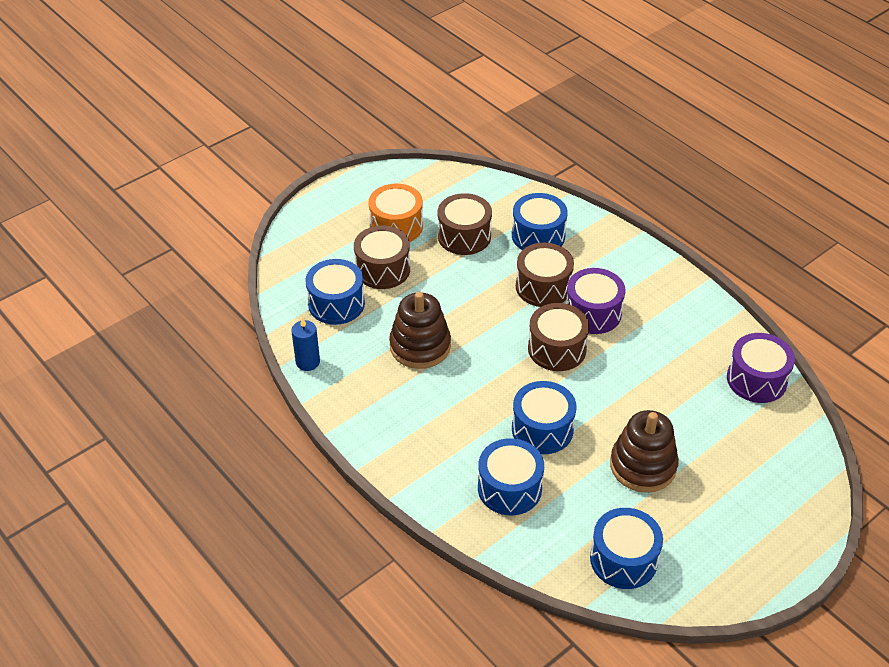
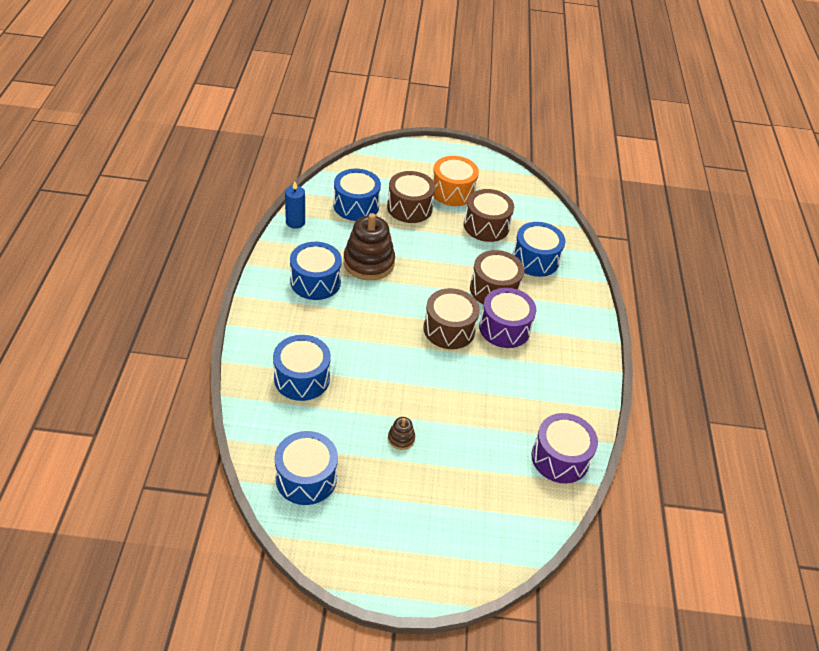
camera: 40 degrees right, 0 degrees up
(542, 429) = (370, 364): blue drum -> blue drum (315, 281)
(643, 466) = (401, 438): brown stacking toy -> brown stacking toy, size x0.45

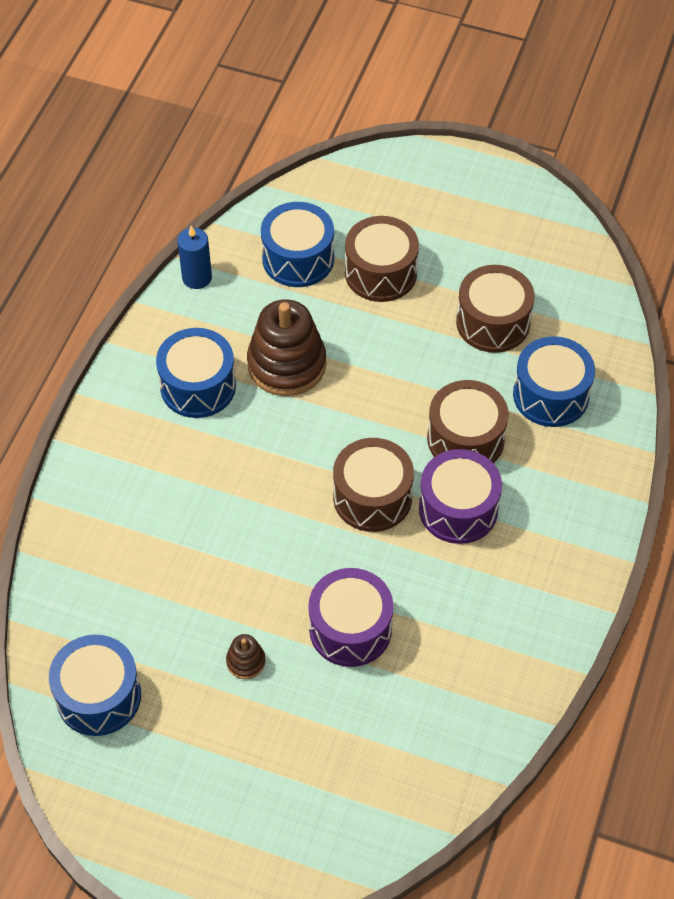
camera: 20 degrees right, 10 degrees up
(302, 378) = (134, 543): blue drum -> none
(452, 191) = (460, 251): orange drum -> none
(560, 458) = (466, 734): purple drum -> purple drum (350, 629)

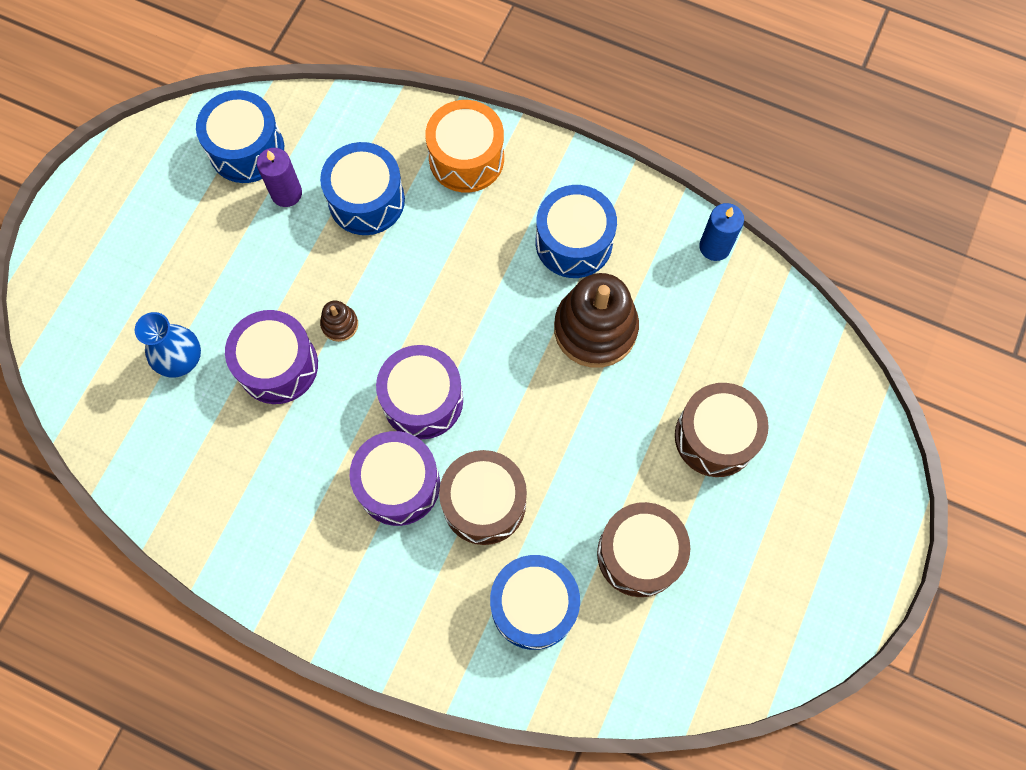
camera: 95 degrees right, 15 degrees up
(107, 483) = (466, 158): none -> orange drum
(152, 648) = (286, 193): none -> purple candle
(246, 661) = (259, 270): brown stacking toy -> brown stacking toy (339, 324)
(298, 258) = (738, 350): blue drum -> blue drum (366, 200)
(352, 723) = (180, 359): none -> blue vase
(372, 497) = (422, 400): brown drum -> purple drum

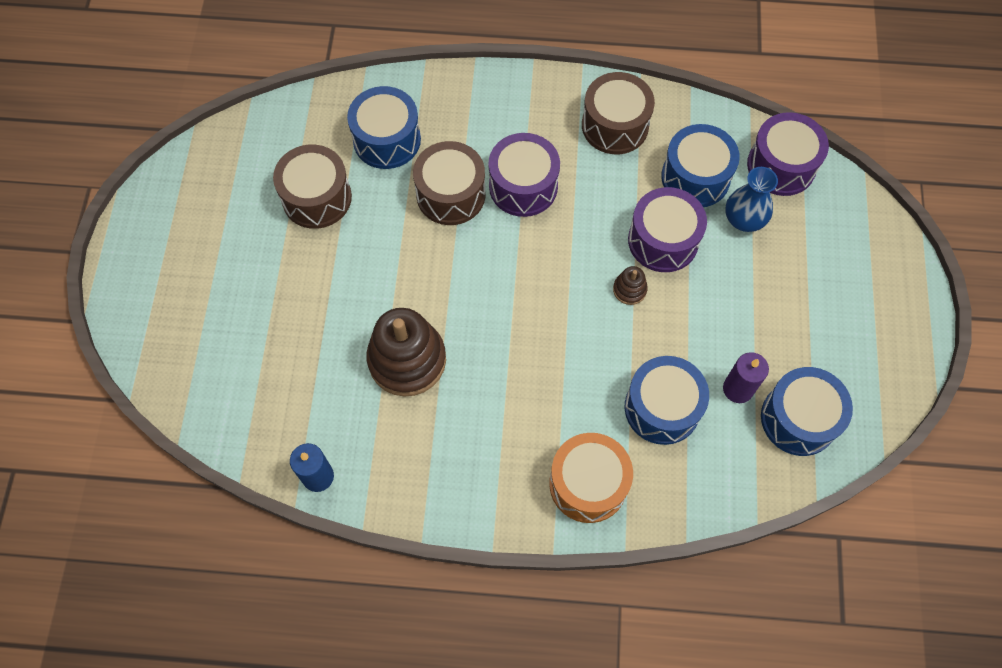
camera: 160 degrees right, 5 degrees down
(422, 400) = (532, 253): purple drum -> purple drum (781, 166)
(574, 242) = (453, 434): blue drum -> blue drum (695, 177)
(715, 437) = (277, 304): brown drum -> brown drum (615, 125)

